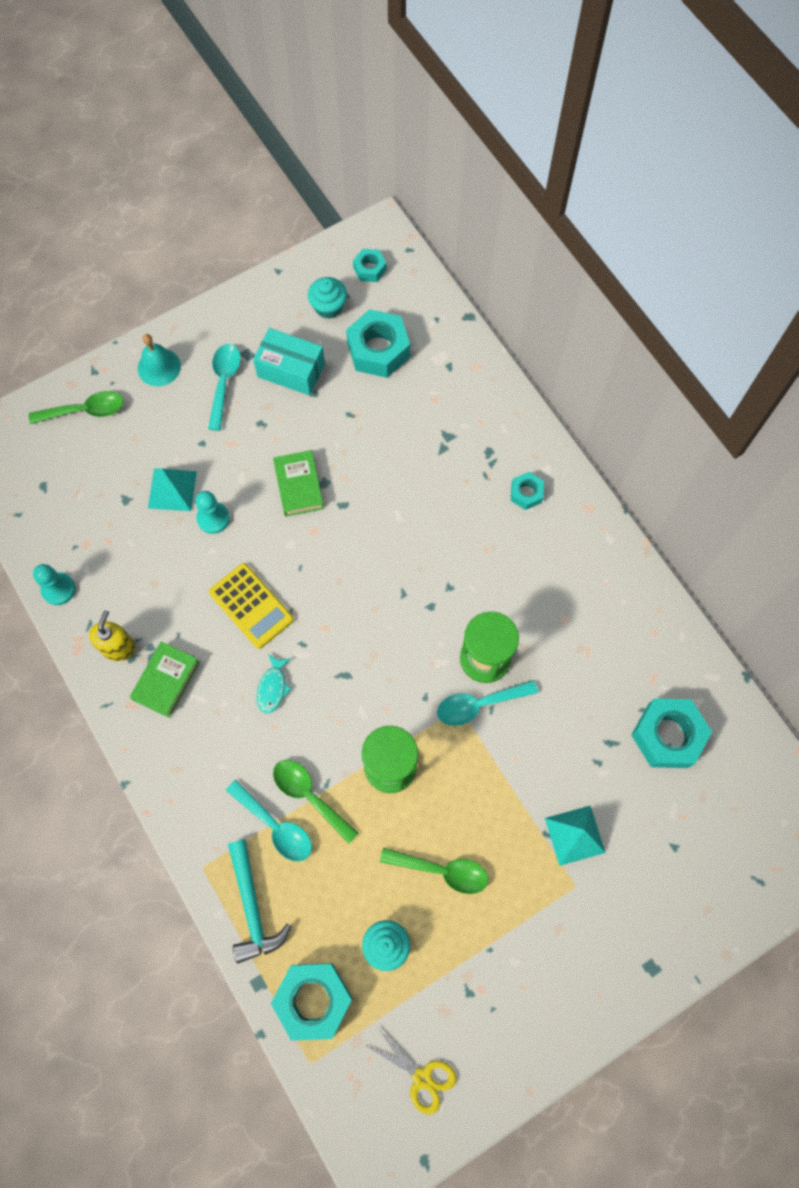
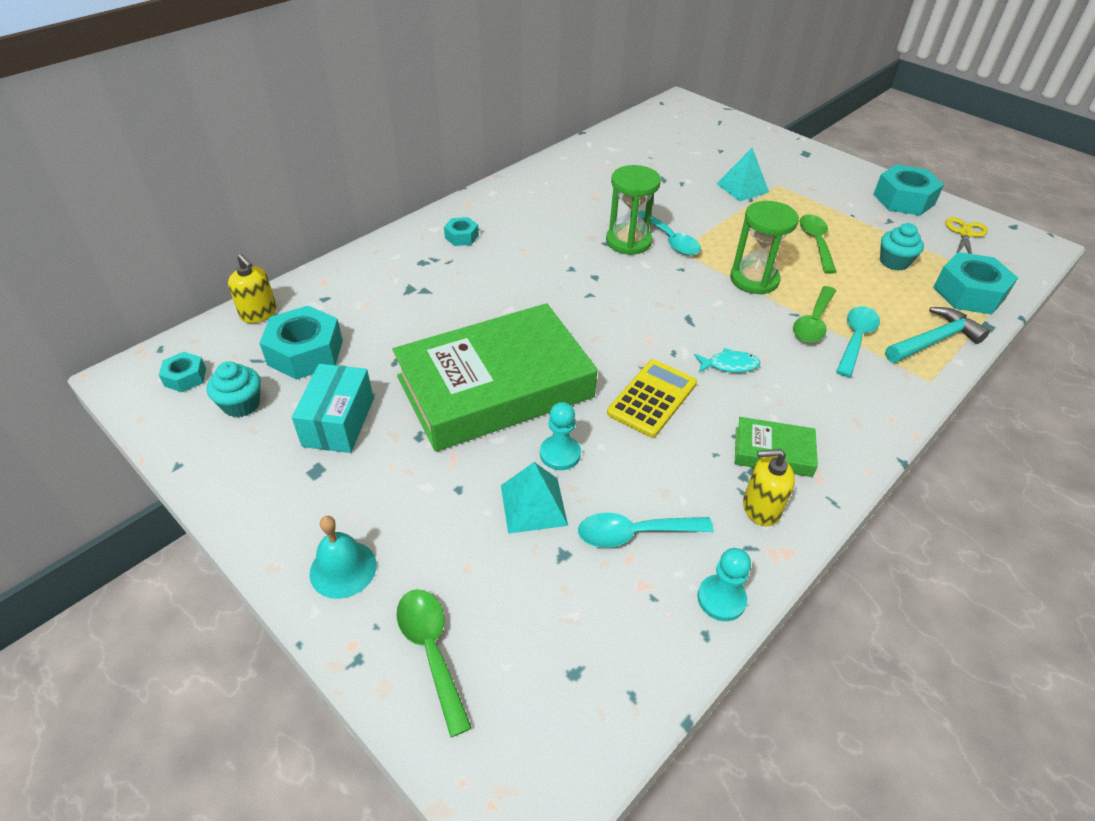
camera: 105 degrees left, 25 degrees down
(224, 382) = (362, 486): turquoise spoon -> turquoise spoon (634, 534)
(299, 486) = (495, 387): green book -> green book, size x2.39
(439, 316) = (259, 313): none -> yellow soap dispenser
(667, 735) = (643, 157): turquoise nut -> turquoise nut (903, 199)

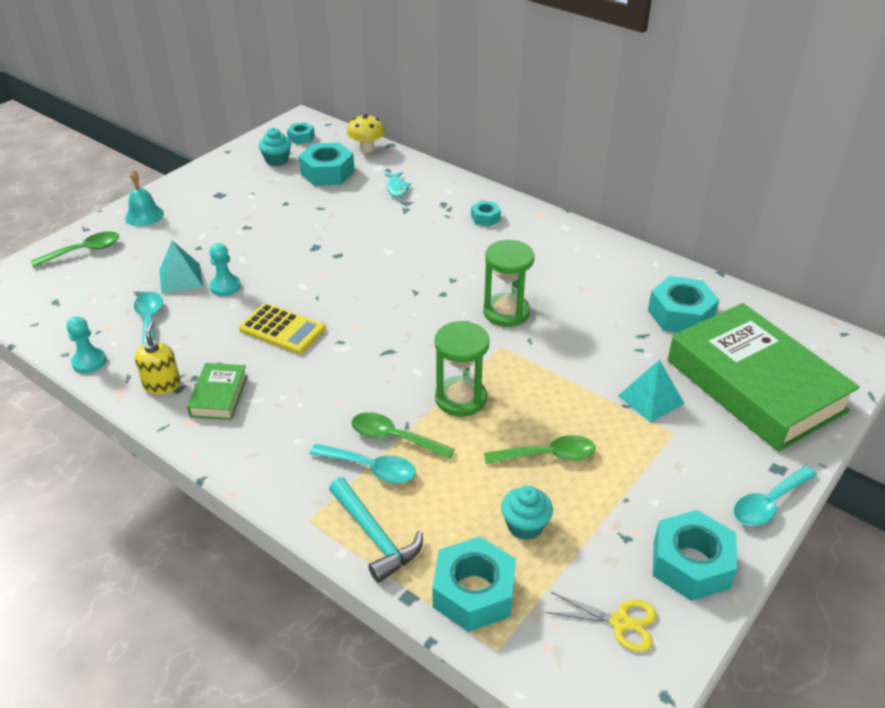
camera: 85 degrees right, 5 degrees down
(259, 313) = (367, 149): yellow soap dispenser -> yellow mushroom
(339, 422) = (260, 196): turquoise box -> none
(495, 387) = (294, 253): green book -> green book (755, 385)
(636, 158) = (680, 314): none -> turquoise nut
(670, 240) = (517, 340): turquoise spoon -> turquoise spoon (768, 503)
(729, 365) = (325, 375): turquoise fish -> turquoise fish (397, 188)

